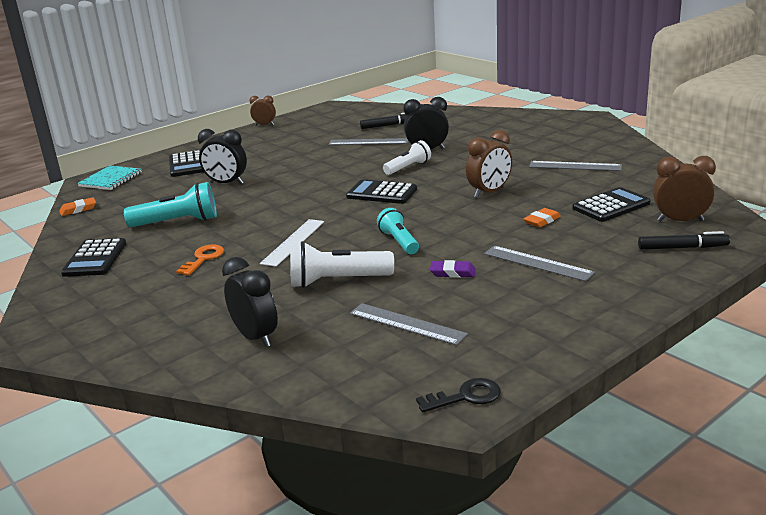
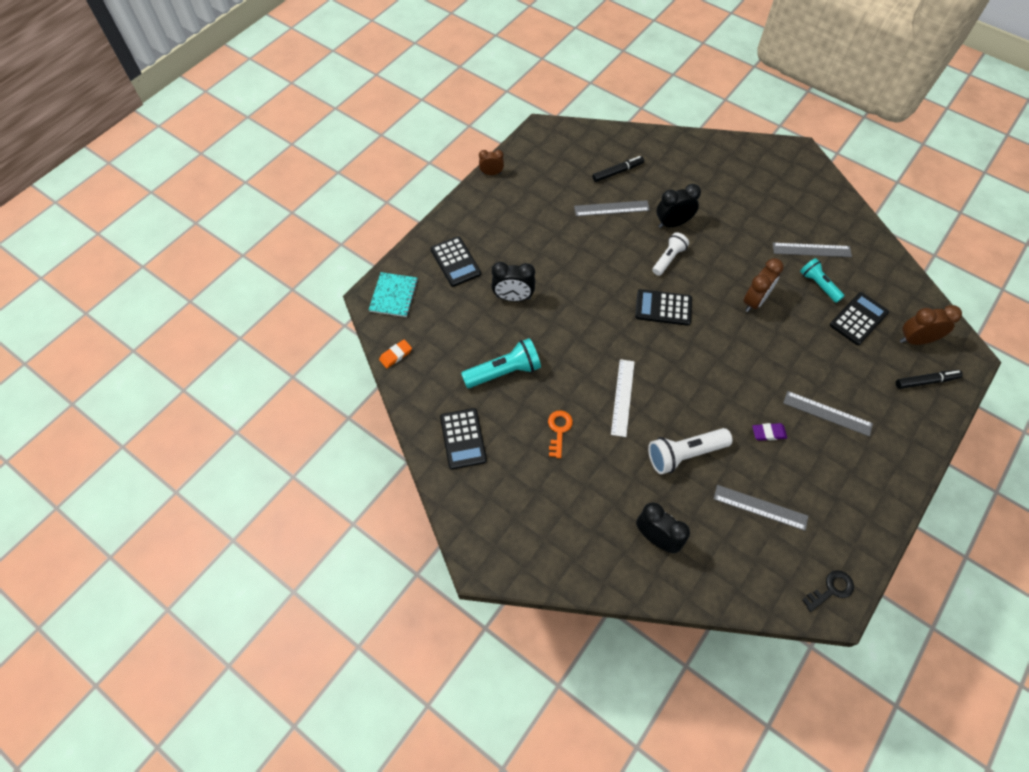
camera: 15 degrees left, 35 degrees up
(399, 242) = (710, 390): turquoise flashlight -> turquoise flashlight (818, 285)
(542, 221) = (811, 347): orange eraser -> none

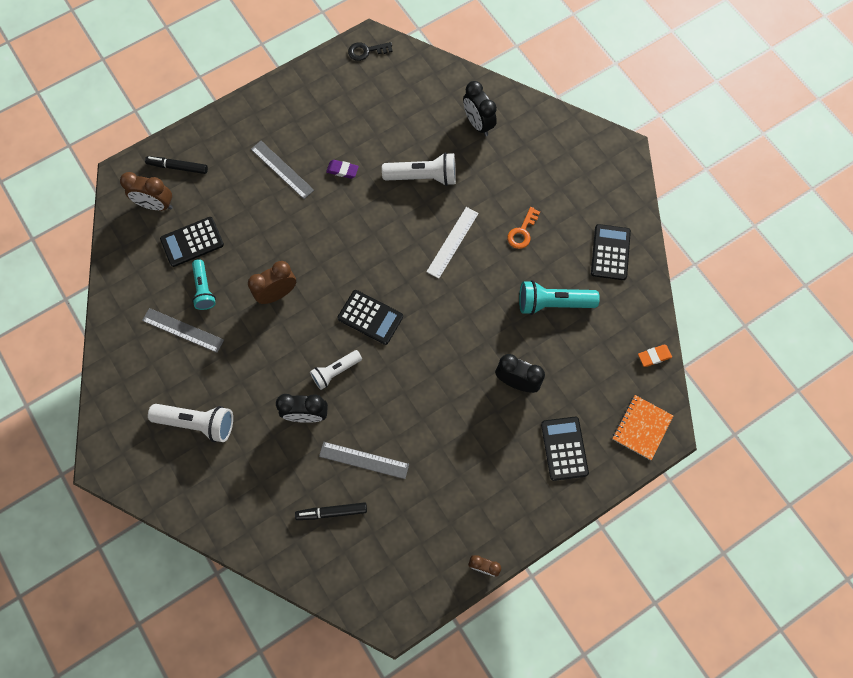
camera: 160 degrees left, 10 degrees up
(394, 295) = (641, 427): turquoise notebook -> orange notebook
(752, 194) = (197, 423): none -> white flashlight
(760, 507) = (384, 118): grey ruler -> none

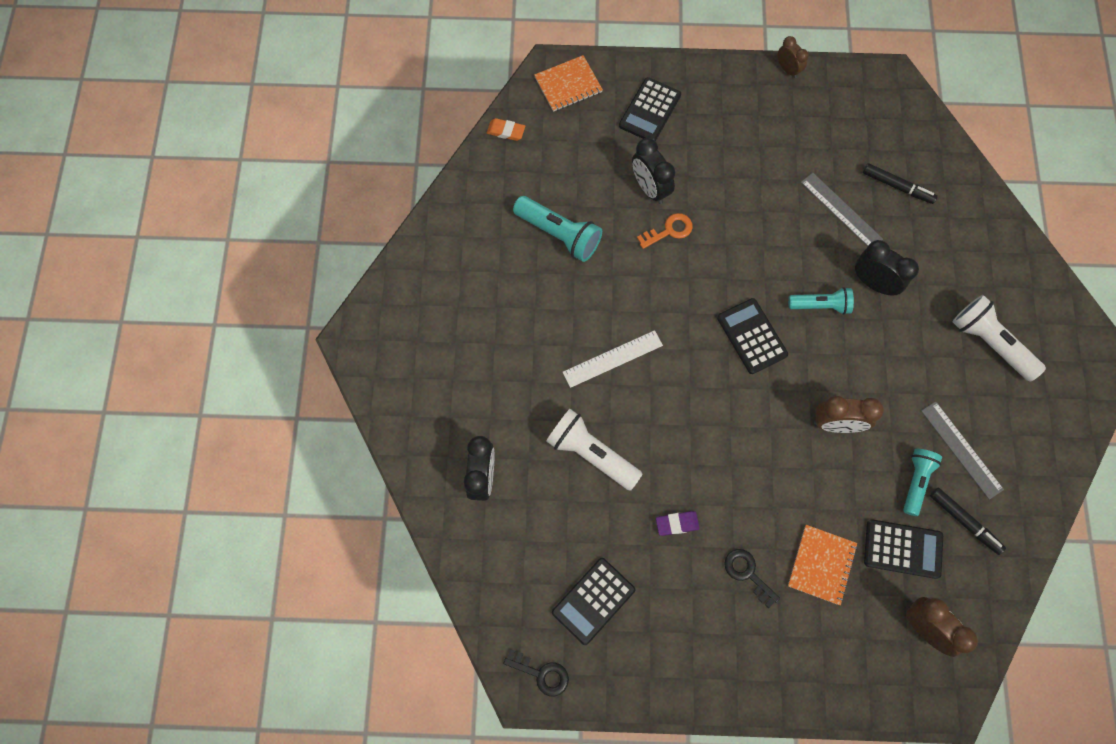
camera: 145 degrees left, 0 degrees up
(178, 167) = (873, 664): black marker -> black marker (964, 522)
(239, 202) = (821, 565): none -> orange notebook
(282, 169) = (747, 573): grey ruler -> black key
(335, 371) = (820, 305): white flashlight -> turquoise flashlight
(342, 170) = (677, 524): purple eraser -> purple eraser turned 60 degrees counterclockwise
(522, 232) = (532, 322): orange key -> orange key (669, 230)
(610, 252) = (462, 245): black calculator -> black calculator (593, 601)

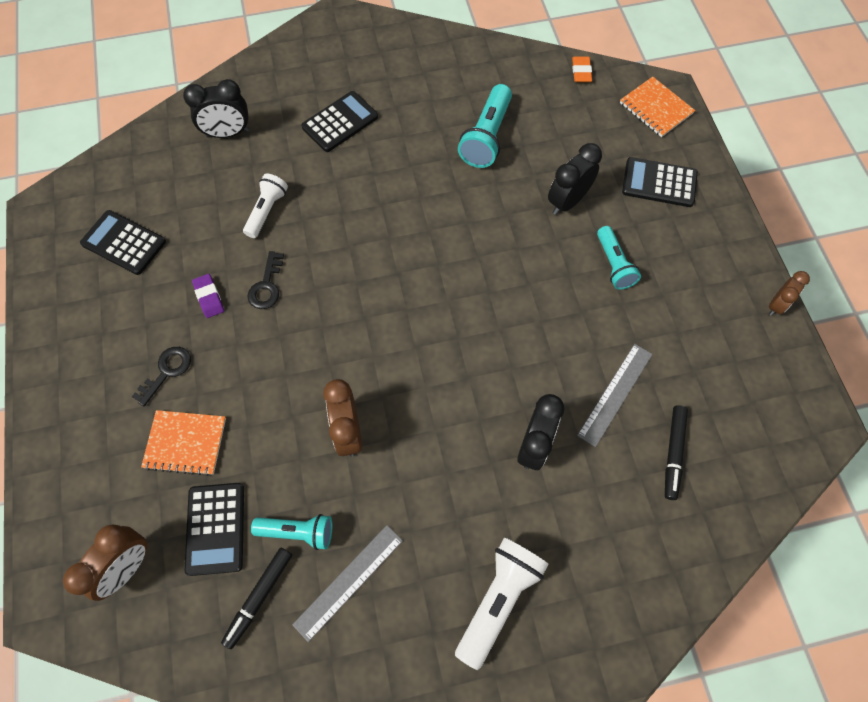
camera: 75 degrees right, 5 degrees down
(542, 674) = (53, 217): black key -> black key (266, 286)
(591, 453) = (267, 211): white flashlight -> white flashlight, size x0.66
(612, 358) = (368, 208): white ruler -> none
(669, 230) = (525, 228): orange key -> none
(751, 336) = (429, 328): black calculator -> black calculator (340, 122)
(820, 305) = (486, 391): turquoise flashlight -> turquoise flashlight (613, 264)

